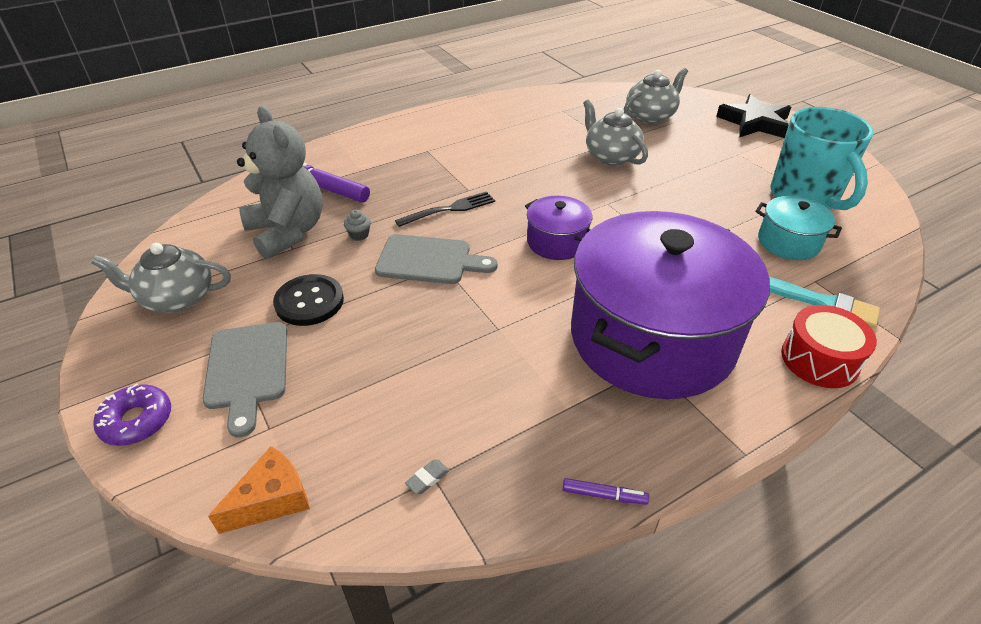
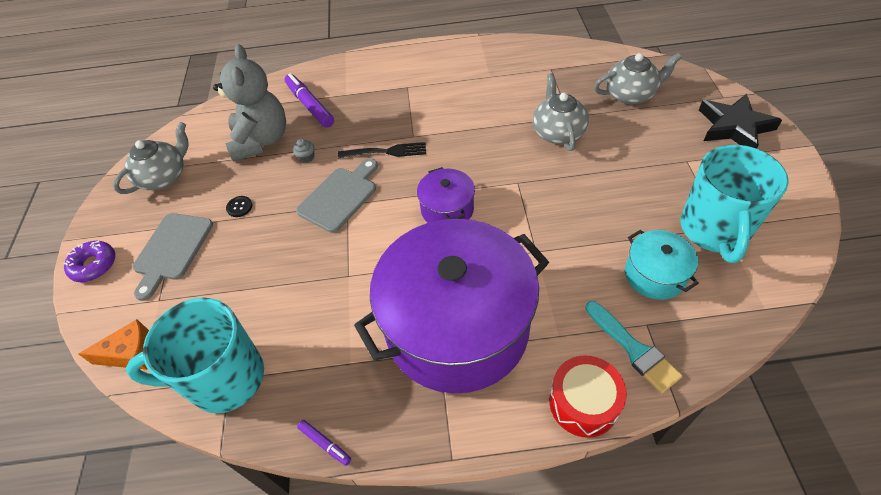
camera: 30 degrees right, 10 degrees up
(177, 298) = (164, 177): grey teapot -> grey teapot turned 105 degrees clockwise
(309, 302) = (239, 207): black button -> black button, size x0.49
(427, 478) = (224, 379): grey eraser -> turquoise mug
(429, 260) = (340, 196): grey cutting board -> grey cutting board turned 90 degrees counterclockwise

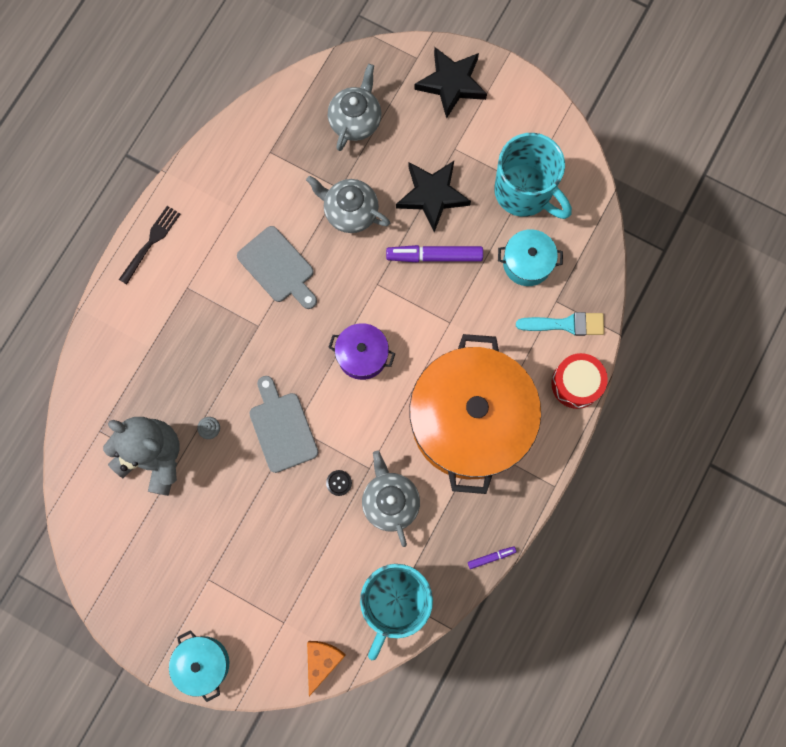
camera: 60 degrees left, 25 degrees up
(94, 265) = (203, 663): purple donut -> turquoise pot
(164, 177) = (133, 565): grey teapot -> grey teapot (390, 501)
(172, 250) = (235, 592): grey cutting board -> grey cutting board (278, 267)
(239, 207) = (228, 515): black button -> black button (339, 483)
(310, 105) = (139, 388): purple marker -> purple marker (434, 256)
(385, 152) = (259, 360): black fork -> black fork (151, 243)
(457, 327) = (470, 421): purple pot -> orange pot
(631, 171) = (432, 195): none -> black star

